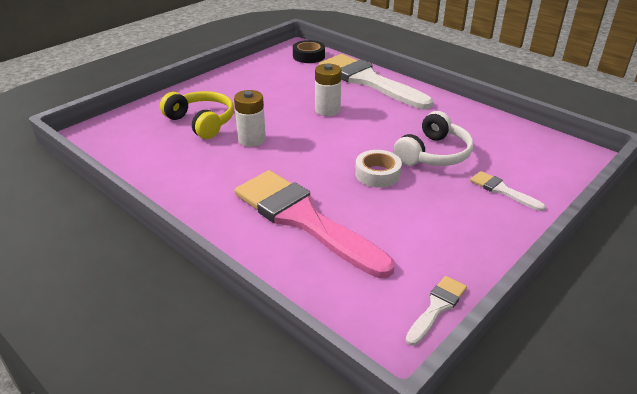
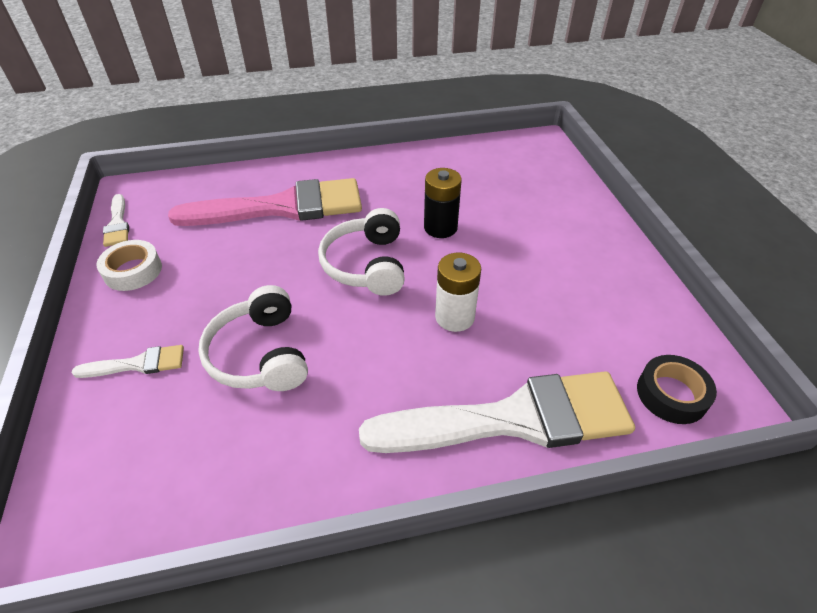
camera: 125 degrees right, 10 degrees up
(201, 122) = (510, 208): yellow headphones -> none
(252, 139) = (440, 227): white battery -> black battery
(321, 151) = (366, 264): none -> white headphones
(377, 174) = (283, 283): white tape -> white tape (133, 271)

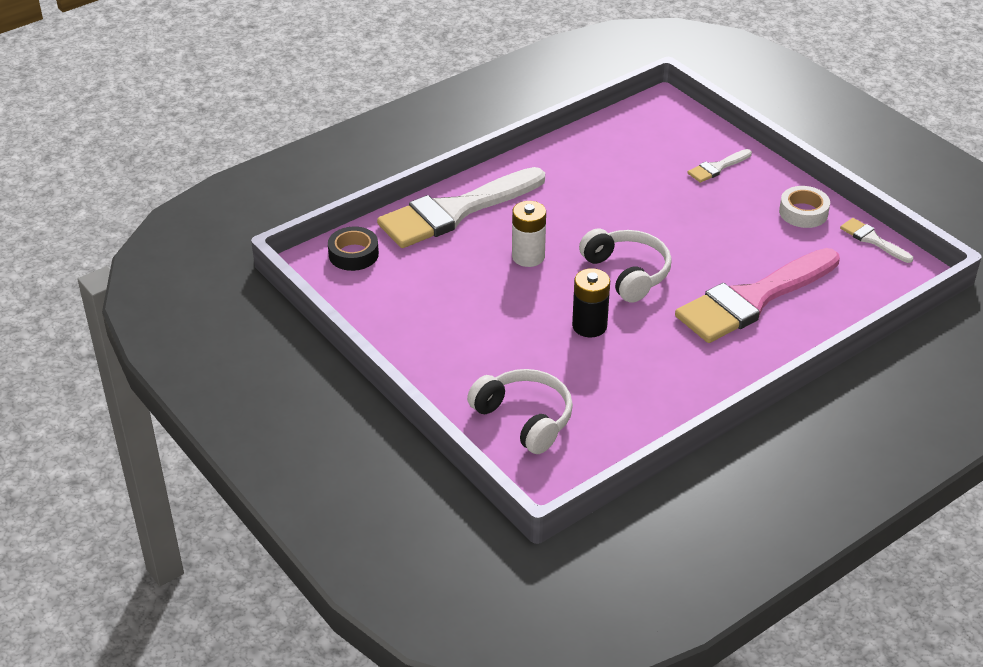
camera: 155 degrees right, 5 degrees down
(260, 354) = (645, 195): white headphones -> white headphones (524, 418)

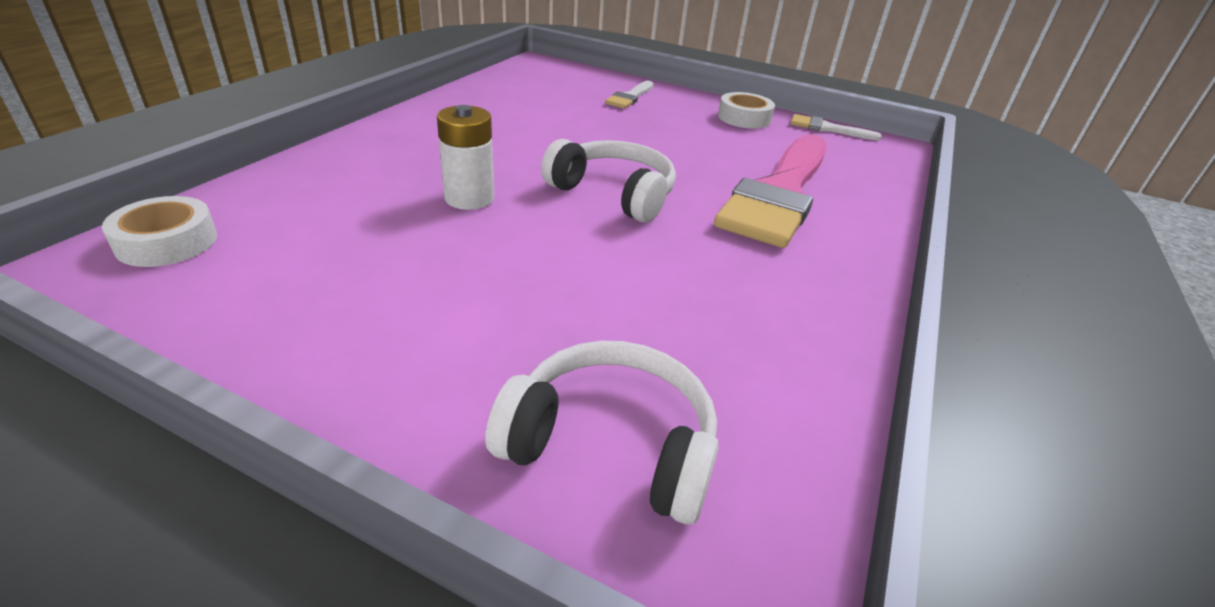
camera: 30 degrees left, 5 degrees down
(353, 254) = (167, 242): black tape -> white tape
(455, 211) = (337, 167): white brush -> none
(589, 326) = (612, 262): black battery -> none

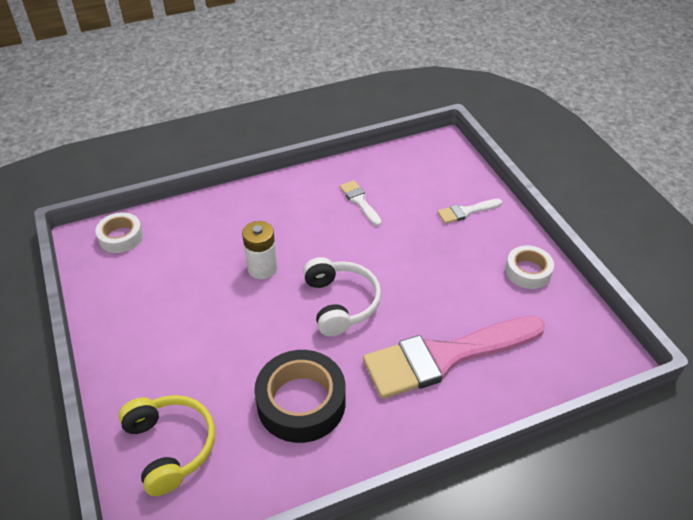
camera: 45 degrees right, 10 degrees up
(611, 445) = (170, 446): white headphones -> yellow headphones
(709, 295) = (301, 402): none -> black tape
(827, 129) = (585, 314): white brush -> white brush (359, 201)

